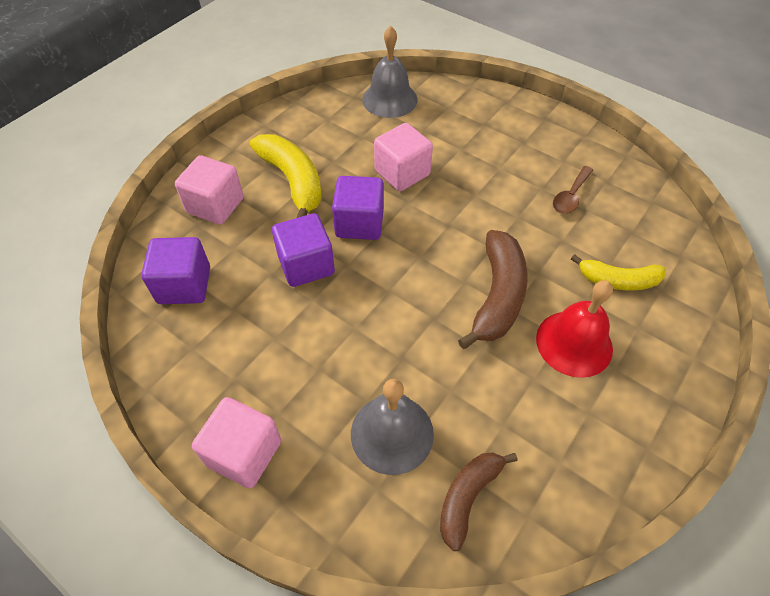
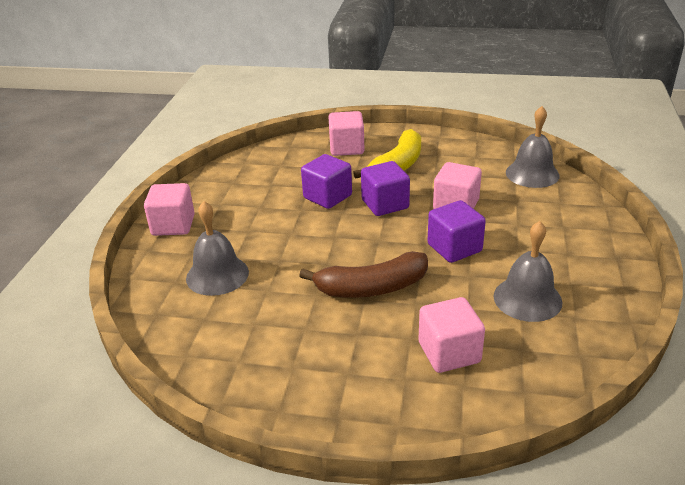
camera: 65 degrees right, 20 degrees down
(184, 285) = (275, 162): purple cube -> purple cube (454, 248)
(468, 497) = (187, 322): brown banana -> none
(570, 196) = (527, 299): brown spoon -> grey bell
(574, 343) = (356, 342): red bell -> none
(617, 281) = (449, 352): yellow banana -> pink cube

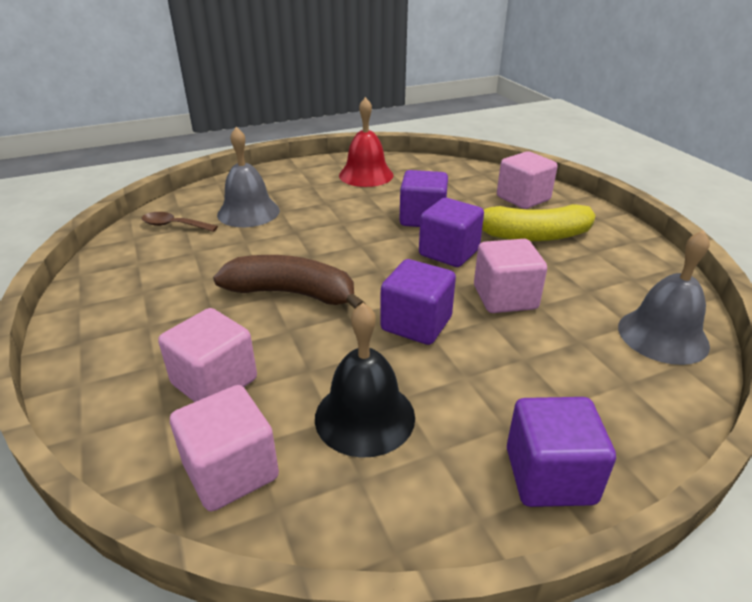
camera: 55 degrees right, 0 degrees up
(173, 225) = (300, 172): pink cube -> pink cube (231, 471)
(191, 324) = (174, 225): none -> brown spoon
(225, 195) = (366, 175): none -> red bell
(371, 288) = (292, 293): brown banana -> brown banana turned 150 degrees clockwise
(527, 299) = (365, 416): grey bell -> black bell
(608, 255) = (549, 476): none -> purple cube

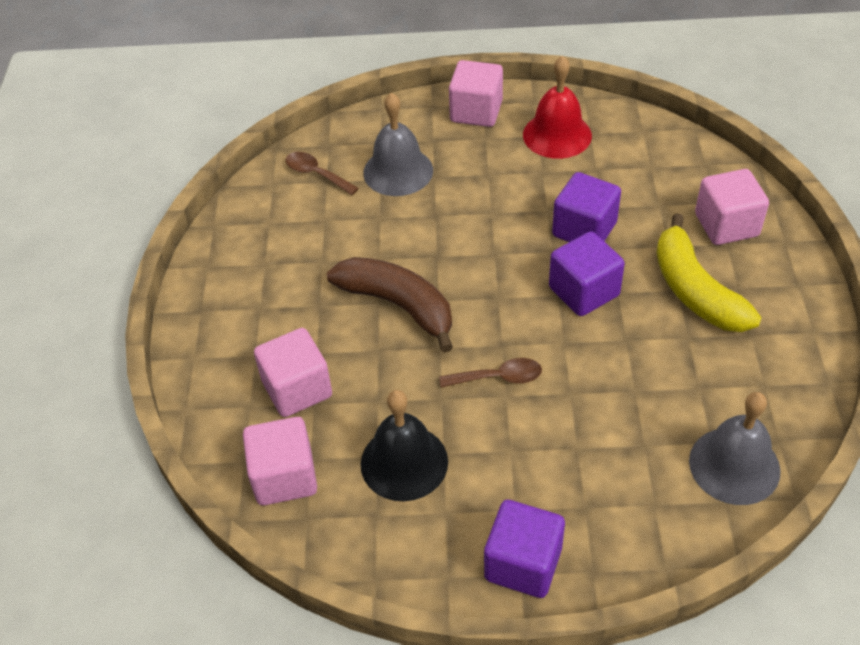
camera: 25 degrees right, 15 degrees up
(416, 324) = (498, 378): purple cube -> brown spoon
(505, 297) = (605, 371): pink cube -> pink cube (476, 111)
(532, 235) = (695, 290): yellow banana -> yellow banana turned 45 degrees clockwise

